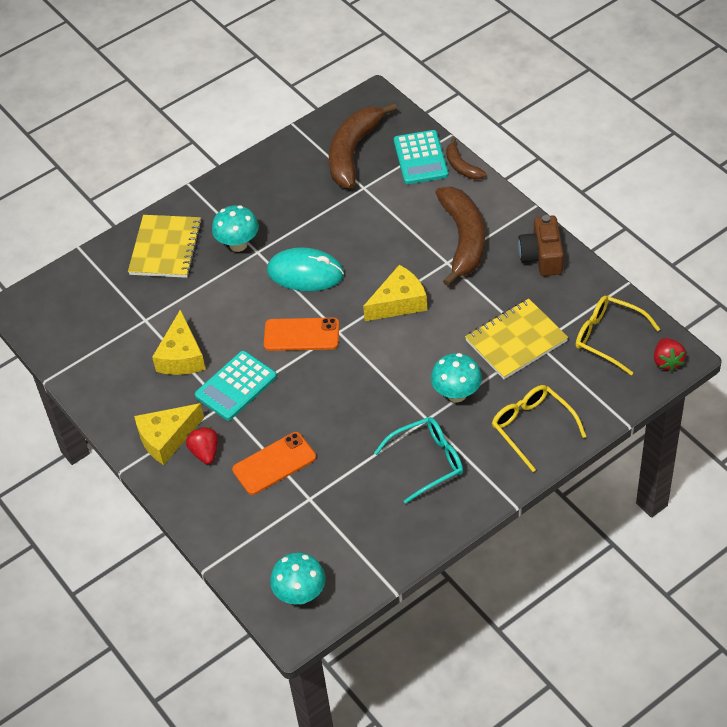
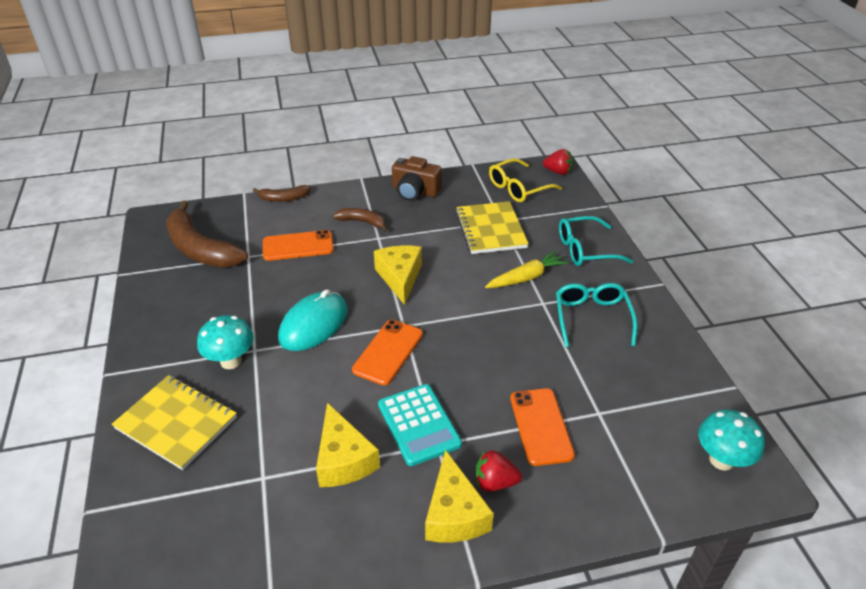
camera: 70 degrees left, 10 degrees down
(182, 356) = (344, 459): yellow cheese -> yellow cheese turned 45 degrees clockwise
(398, 213) = (298, 246): none -> orange phone
(420, 158) = (251, 215): turquoise calculator -> none
(456, 394) = (526, 277): turquoise mushroom -> yellow carrot
(463, 240) = (362, 222): brown banana -> brown banana, size x0.51
(532, 427) = (585, 249): yellow glasses -> turquoise glasses

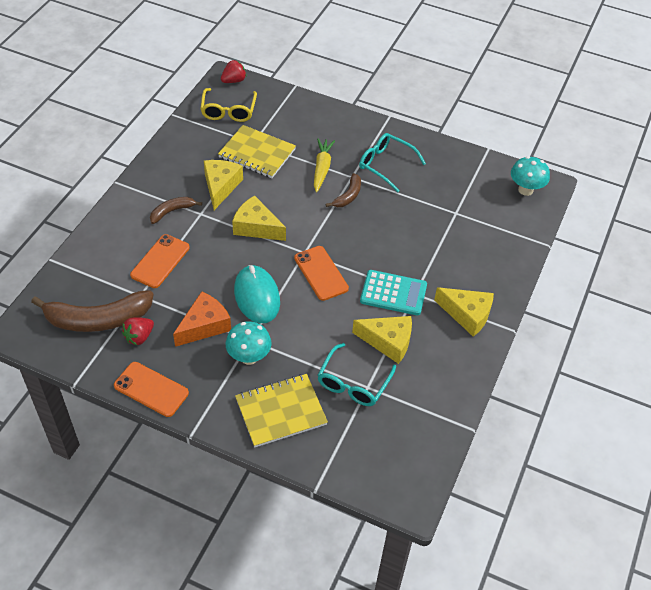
camera: 55 degrees left, 10 degrees up
(246, 311) = (204, 326): none -> orange cheese
(284, 198) = (88, 239): brown banana -> brown banana (348, 196)
(415, 191) = (168, 163): brown camera -> none
(424, 231) = (220, 186): none -> yellow cheese
(494, 482) = (462, 285): red strawberry -> red strawberry (139, 337)
(541, 426) = (443, 242): orange phone -> orange phone (151, 389)
(585, 249) = (325, 125): turquoise glasses -> turquoise glasses (353, 383)

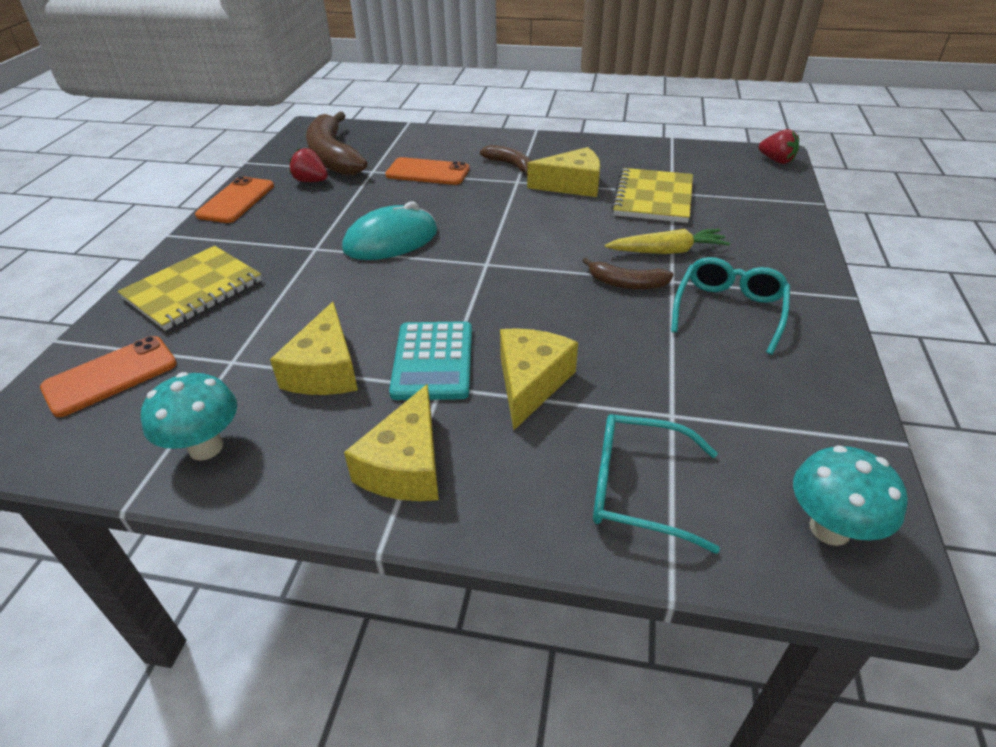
camera: 80 degrees right, 10 degrees down
(204, 326) = (334, 214): orange cheese -> none
(228, 111) = (714, 167): yellow glasses -> none
(249, 357) = (285, 252): turquoise mushroom -> turquoise mushroom (206, 447)
(256, 227) = (514, 220): yellow cheese -> yellow cheese (530, 383)
(280, 411) = (193, 290): yellow notebook -> yellow notebook turned 75 degrees clockwise
(321, 273) = (451, 283): orange phone -> orange phone (110, 376)
(353, 383) = (239, 346): turquoise glasses -> turquoise glasses (637, 489)

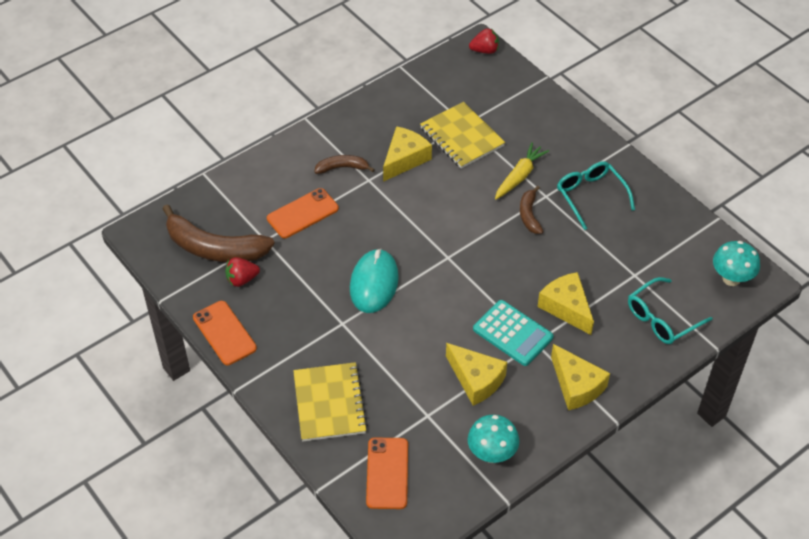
camera: 50 degrees left, 10 degrees up
(626, 283) = (529, 215): brown banana -> brown banana turned 120 degrees clockwise

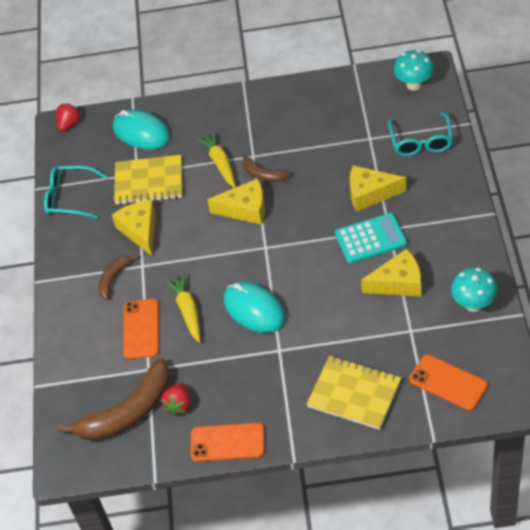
camera: 50 degrees left, 0 degrees up
(342, 236) = (187, 310): none -> yellow carrot
(512, 103) = (141, 133): none -> turquoise mouse
(576, 386) = (446, 222): yellow cheese -> yellow cheese (245, 209)
(590, 196) = (275, 128): turquoise glasses -> turquoise glasses (69, 198)

